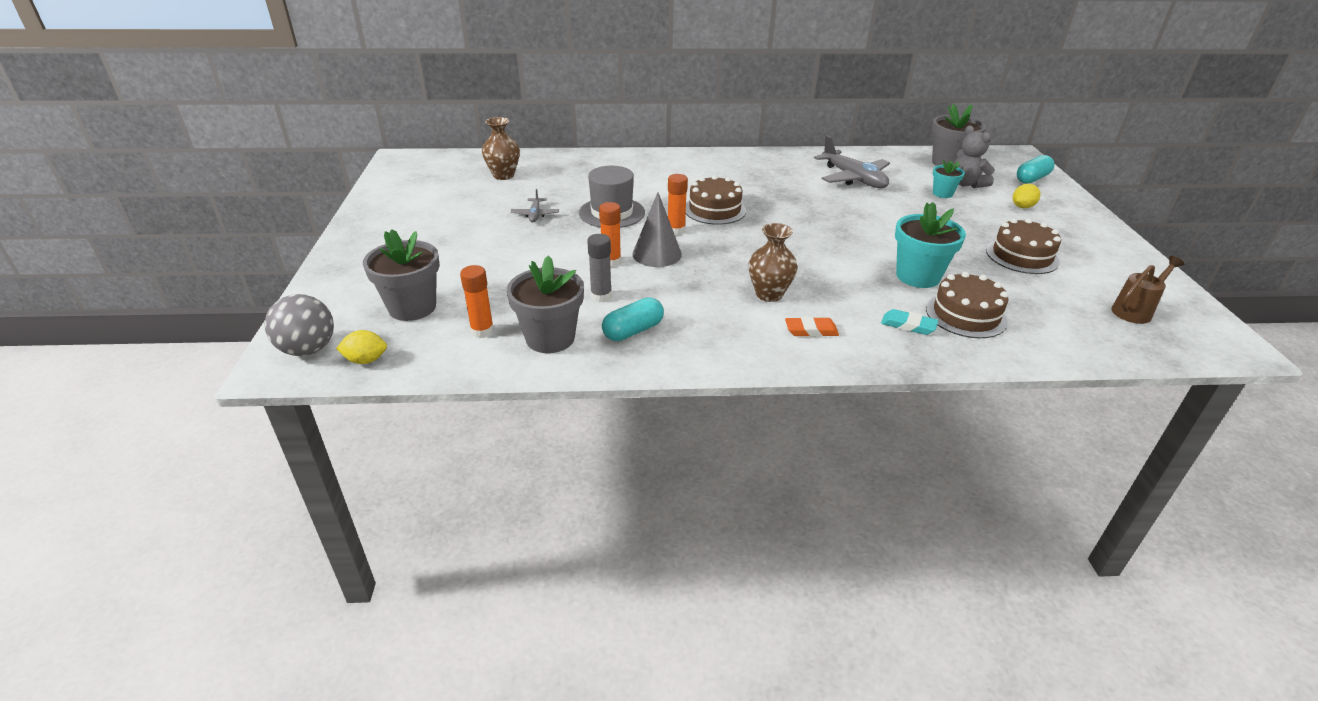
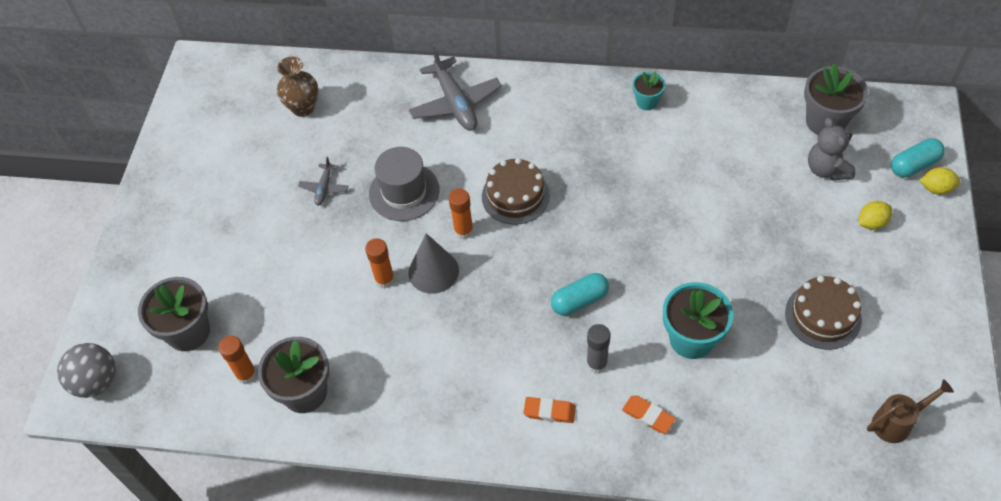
camera: 15 degrees right, 20 degrees up
(366, 360) = (143, 402): yellow lemon -> yellow lemon (936, 188)
(601, 296) = (363, 335): grey glue stick -> grey glue stick (596, 364)
(633, 331) = (381, 391): turquoise capsule -> turquoise capsule (579, 300)
(769, 294) = (527, 351): brown vase -> none
(853, 178) = (694, 146): grey plane -> grey plane (455, 103)
(908, 325) = (648, 416): turquoise eraser -> orange eraser
(942, 193) = (788, 187): turquoise flower pot -> turquoise flower pot (646, 102)
(966, 315) = (713, 407): brown cake -> none

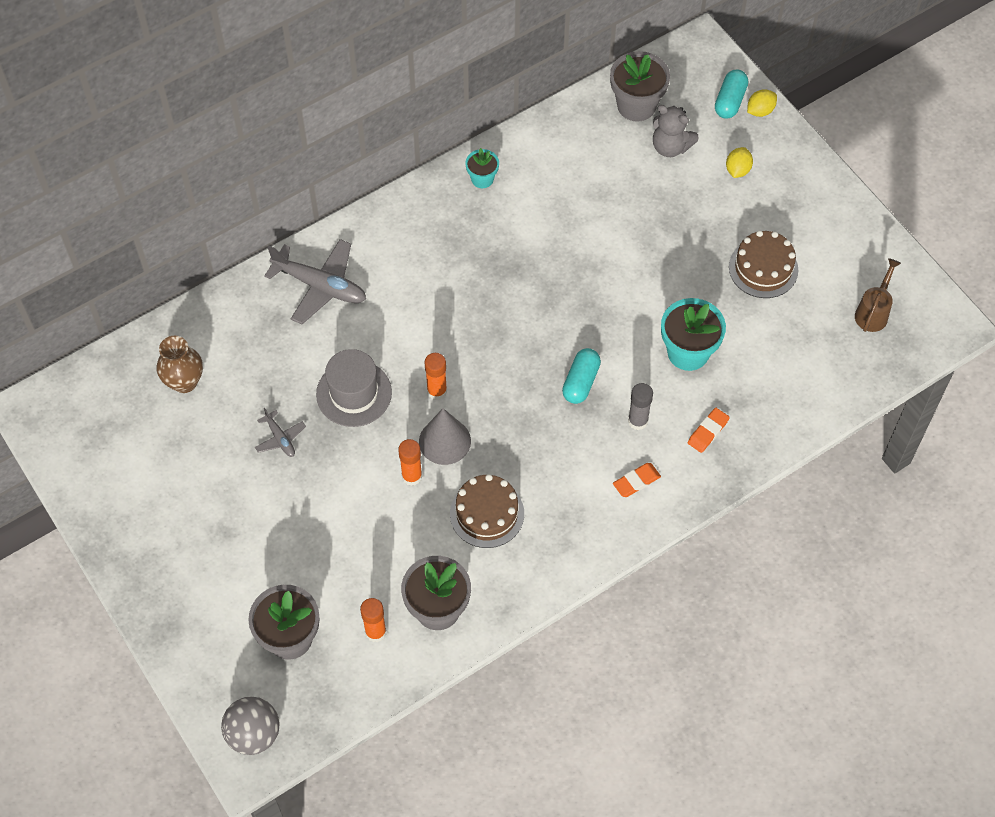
camera: 45 degrees left, 5 degrees up
(515, 196) = (451, 333): brown cake -> brown cake (487, 513)
(648, 416) = (708, 432): orange eraser -> orange eraser turned 45 degrees counterclockwise

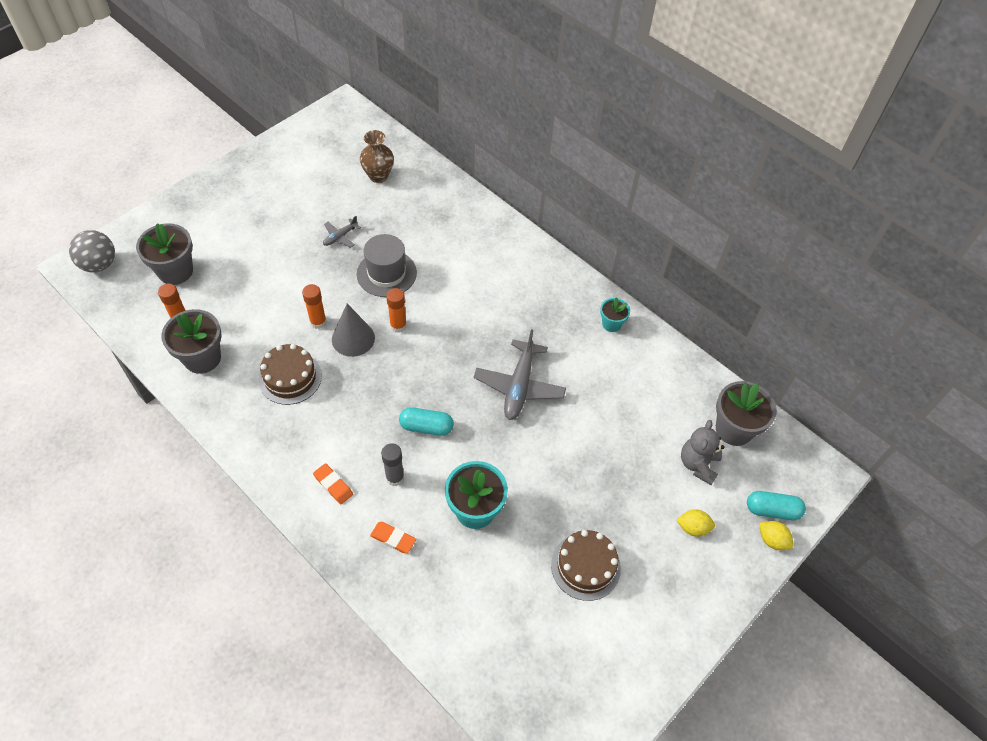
camera: 75 degrees right, 5 degrees down
(320, 286) = (478, 237): grey plane -> grey plane (519, 386)
(873, 312) = (562, 684): brown watering can -> none

